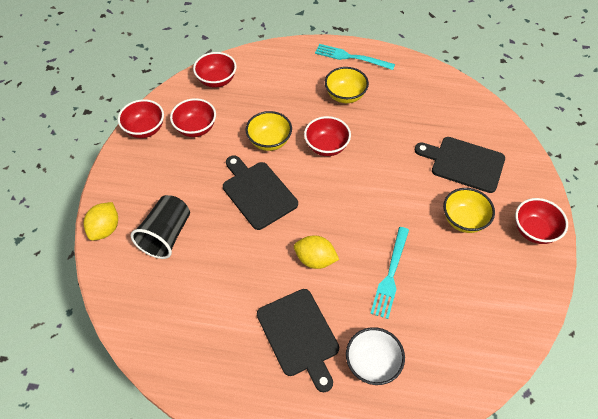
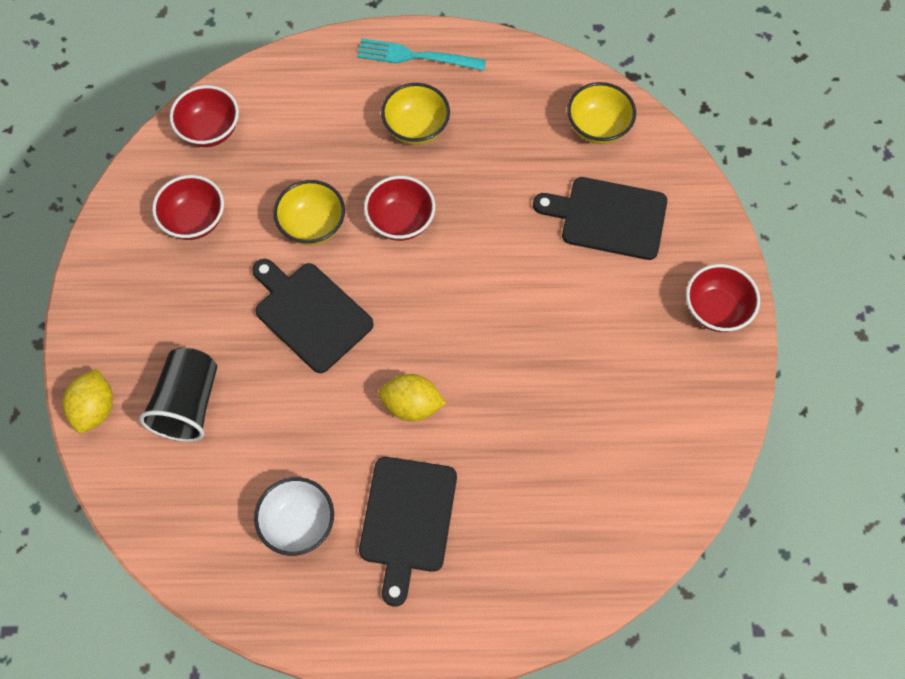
camera: 10 degrees left, 10 degrees up
(145, 129) = (115, 235): red bowl -> none
(299, 335) = (407, 520): black cutting board -> black cutting board turned 45 degrees clockwise
(372, 363) = (512, 542): white bowl -> white bowl (298, 524)
(390, 275) = (521, 410): turquoise fork -> none
(463, 220) = (616, 309): yellow bowl -> yellow bowl (598, 127)

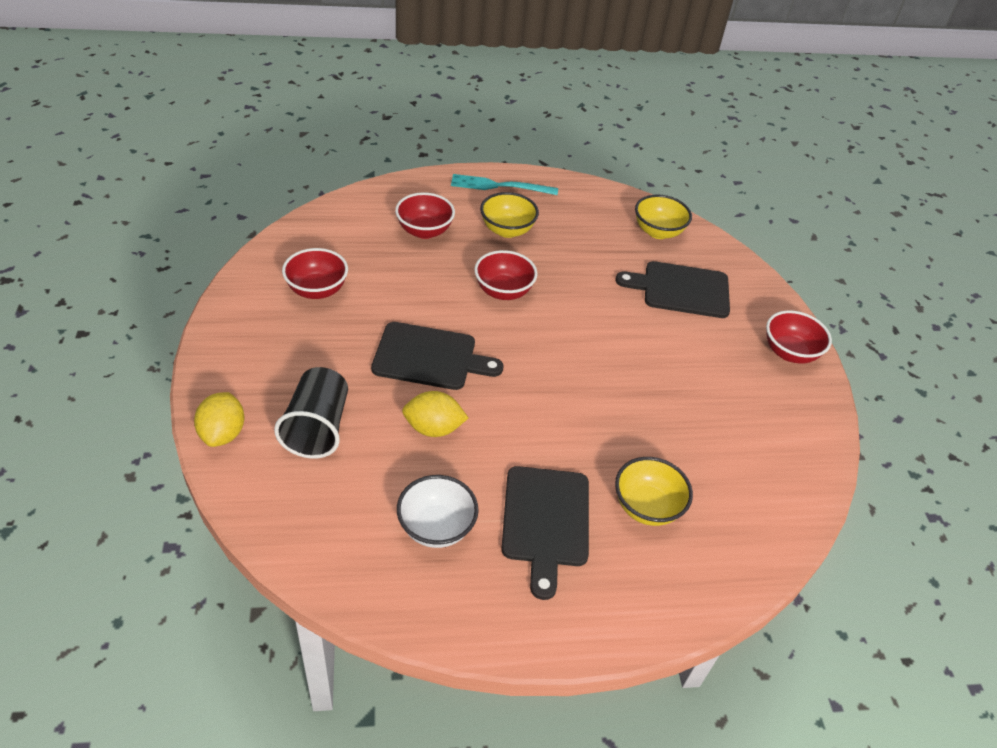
camera: 10 degrees left, 20 degrees down
(210, 130) = (328, 229): red bowl -> red bowl (424, 231)
(310, 314) = (430, 357): black cutting board -> black cutting board turned 150 degrees clockwise
(312, 226) = (425, 294): yellow bowl -> yellow bowl (646, 507)
(412, 405) = (535, 426): yellow lemon -> yellow lemon (433, 428)

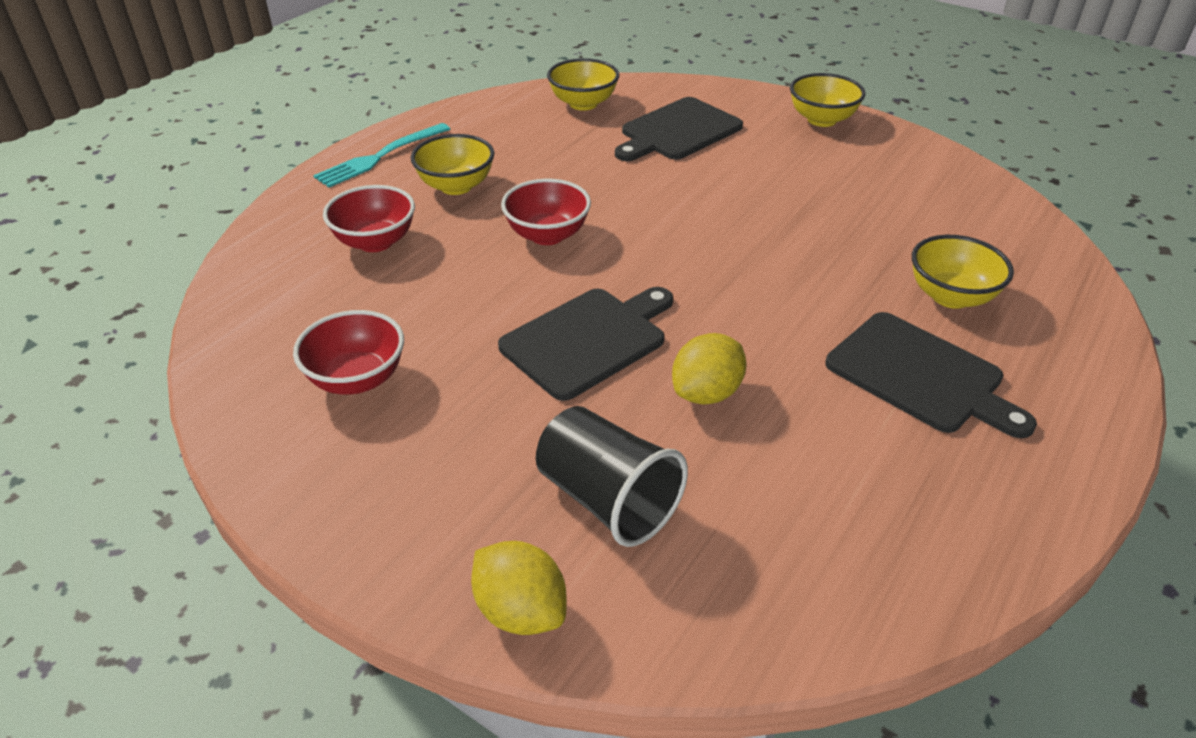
camera: 45 degrees left, 5 degrees down
(436, 527) = (867, 468): white bowl -> none
(789, 352) = (822, 120): red bowl -> yellow bowl

